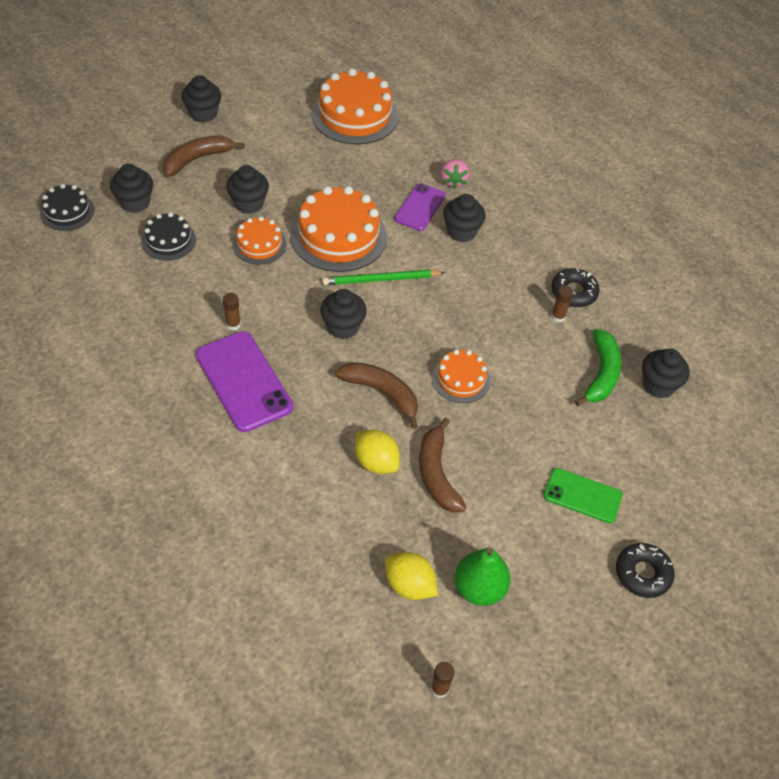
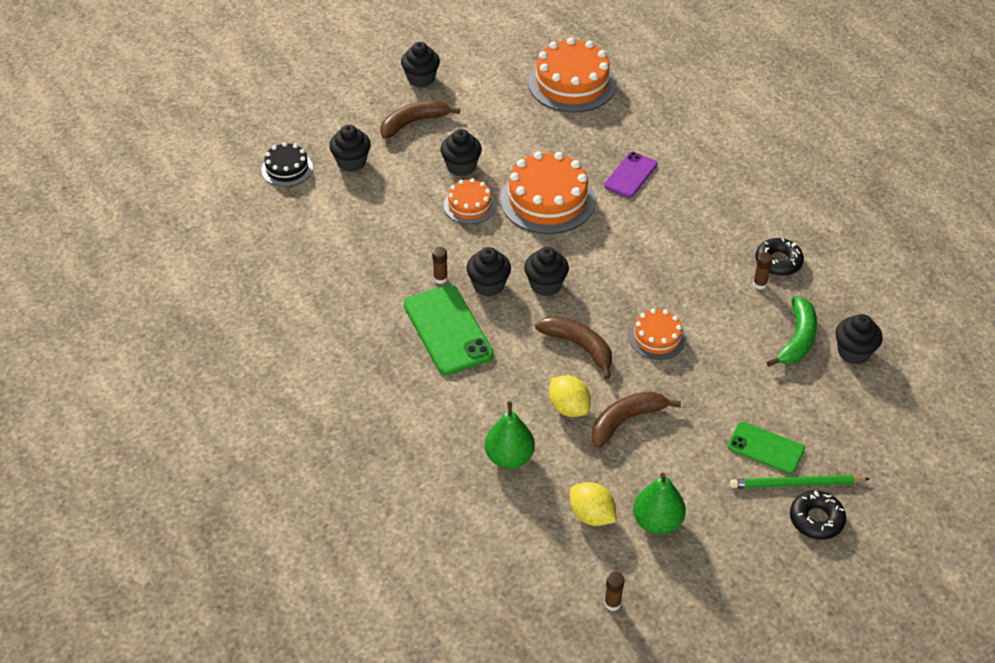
camera: 10 degrees right, 5 degrees down
(168, 240) = (382, 199): black cake -> none
(243, 381) = (448, 330): purple phone -> green phone
(317, 523) = (509, 457): none -> green pear
(381, 279) = (586, 242): green pencil -> green pencil (796, 484)
(437, 474) = (626, 421): brown banana -> brown banana turned 60 degrees clockwise
(453, 181) = (666, 151): pink strawberry -> none
(461, 231) = (670, 200): black cupcake -> black cupcake (488, 285)

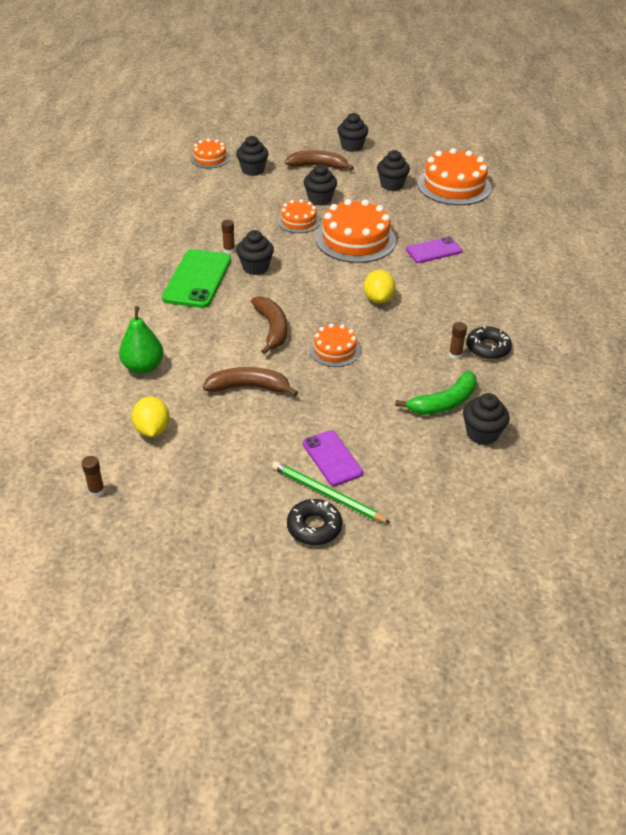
camera: 35 degrees right, 5 degrees down
(287, 168) = (210, 158): black cake -> orange cake
(545, 285) = (294, 284): black cupcake -> black cupcake (391, 185)
(568, 408) = (219, 359): yellow lemon -> yellow lemon (378, 299)
(657, 522) = (192, 459): green pear -> none
(765, 448) = (332, 458): green phone -> purple phone

